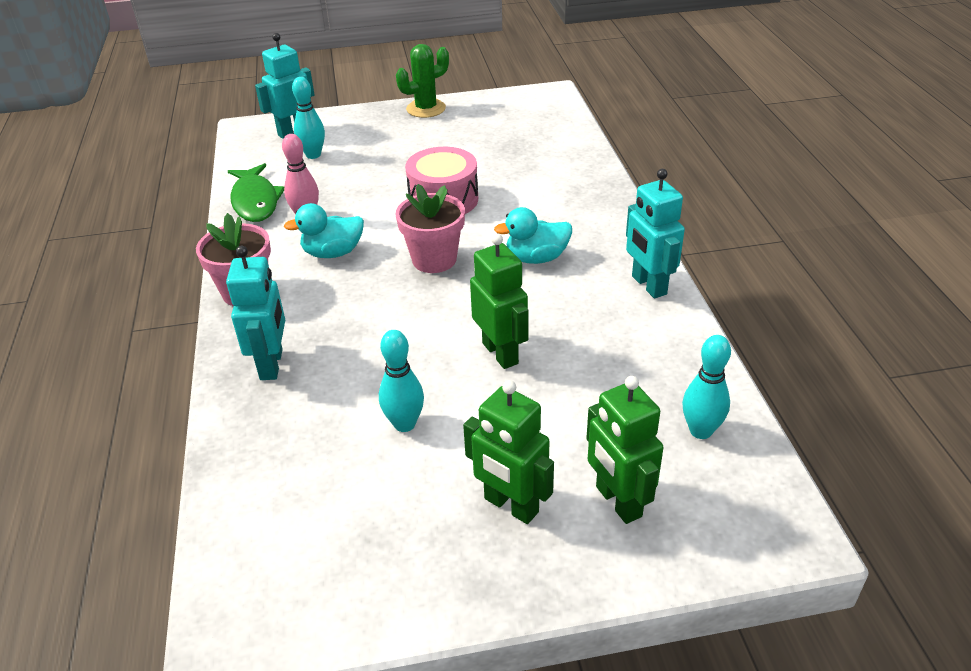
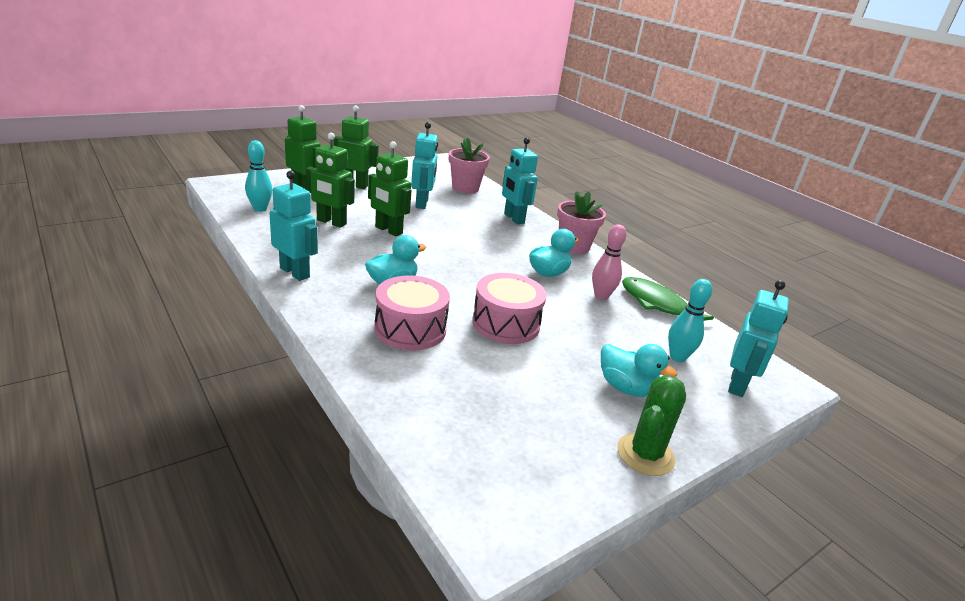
camera: 150 degrees right, 10 degrees down
(390, 141) = (626, 388): none -> turquoise duck
(404, 424) = (422, 203): turquoise bowling pin -> turquoise robot
(434, 259) = (471, 275): pink flower pot -> pink flower pot (465, 188)
(542, 205) = (410, 329): none -> pink drum
(585, 381) = (331, 222): none -> green robot

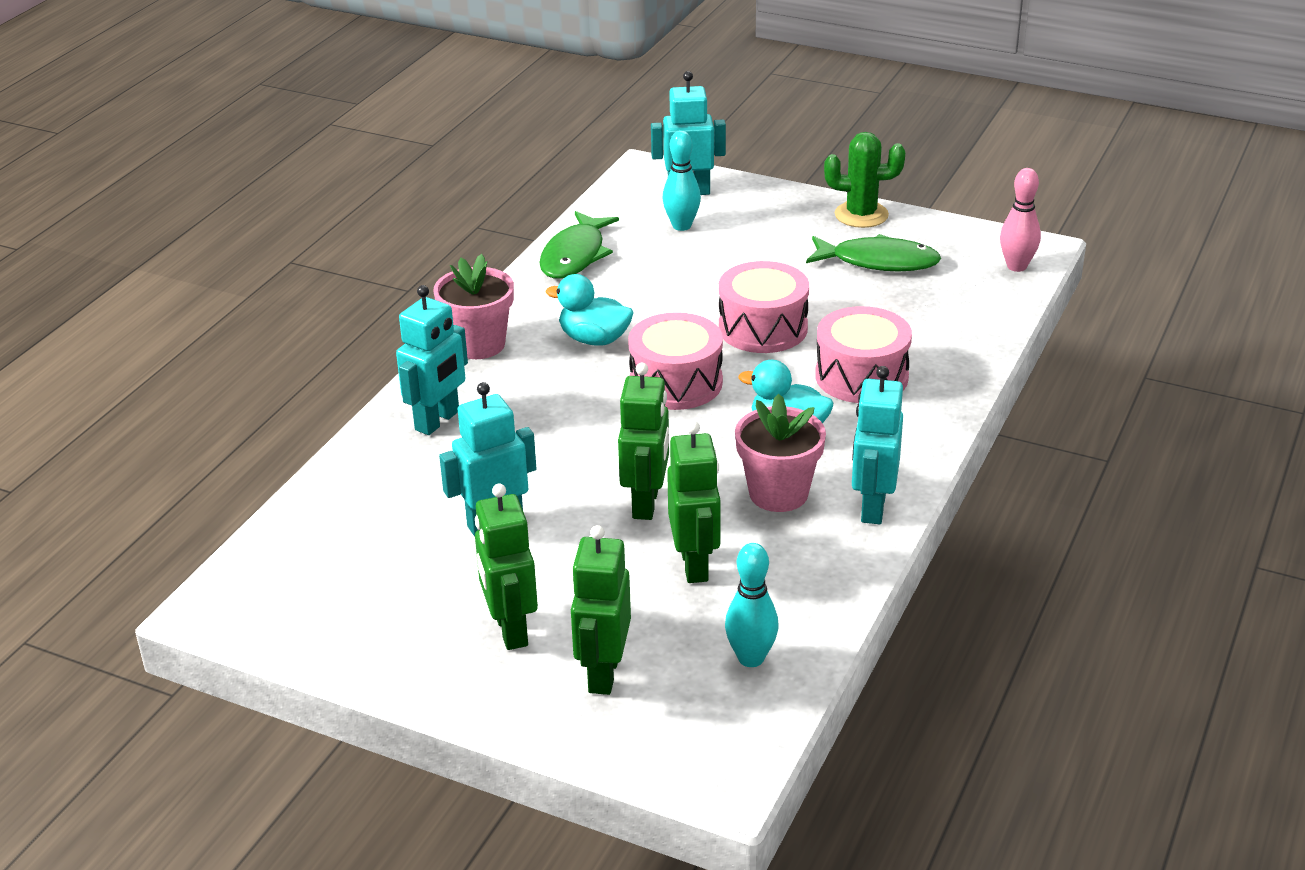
camera: 115 degrees left, 5 degrees up
(465, 188) = (353, 514): pink flower pot -> pink flower pot (778, 493)
(478, 275) = (676, 383): none -> pink drum
(552, 417) = (878, 262): none -> green fish
(601, 296) = (606, 292): pink bowling pin -> pink bowling pin (1016, 266)
(626, 388) = (779, 240): turquoise duck -> none

